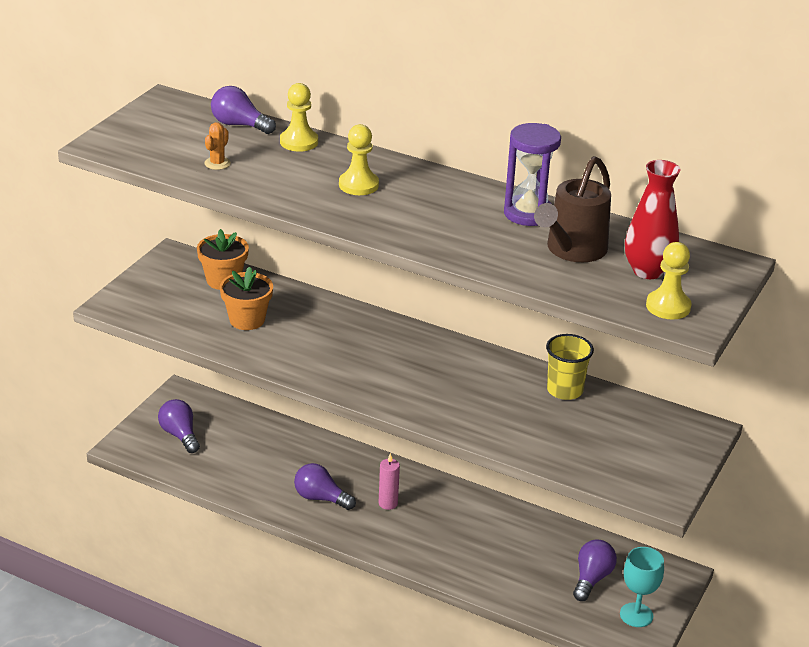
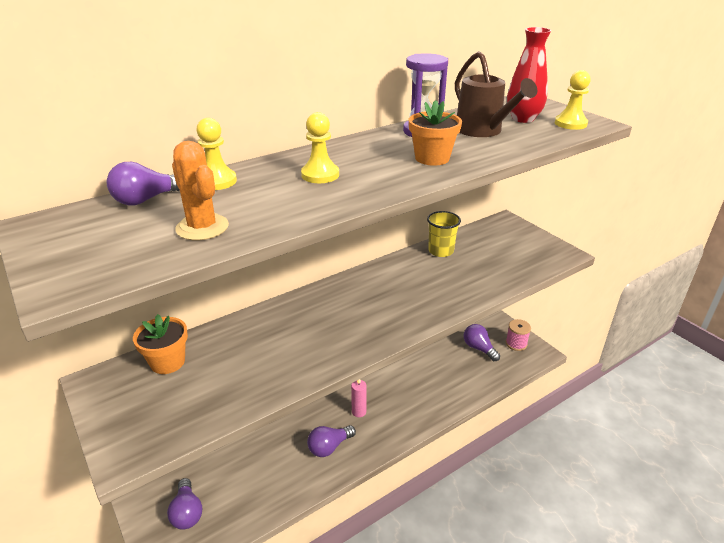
camera: 60 degrees left, 0 degrees up
(180, 435) = (187, 512): purple light bulb -> purple light bulb turned 105 degrees counterclockwise
(217, 163) = (202, 227): orange cactus -> orange cactus, size x1.75
(247, 320) = (239, 367): orange flower pot -> orange flower pot (432, 158)
(636, 615) = (516, 344): turquoise goblet -> pink spool

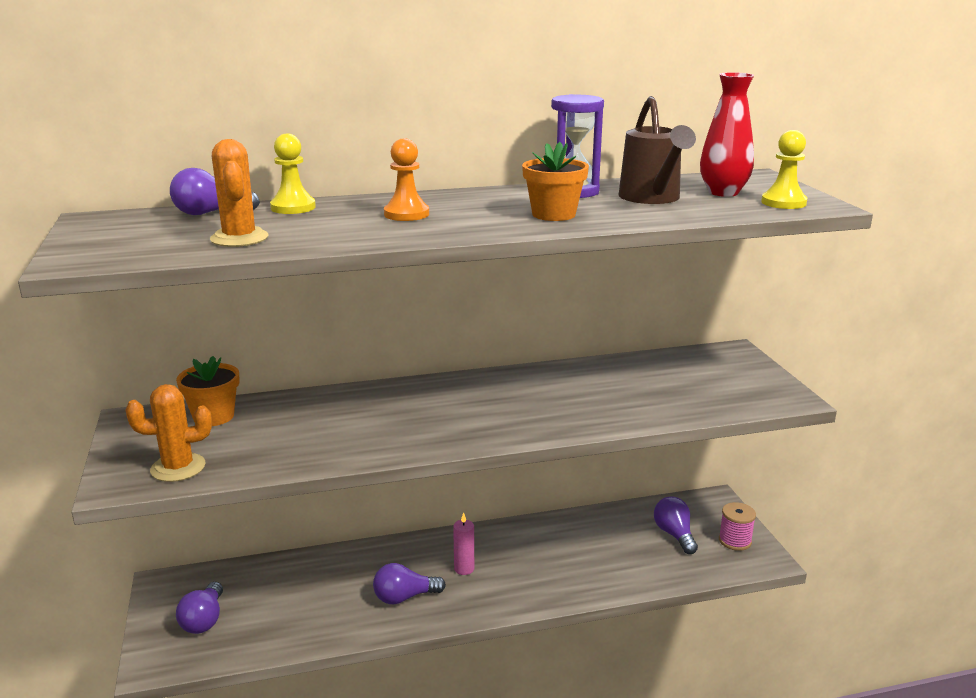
camera: 20 degrees right, 10 degrees down
(169, 423) = (178, 468): none -> orange cactus
(320, 175) = (406, 214): yellow pawn -> orange pawn
(440, 251) = (614, 369): yellow cup -> none

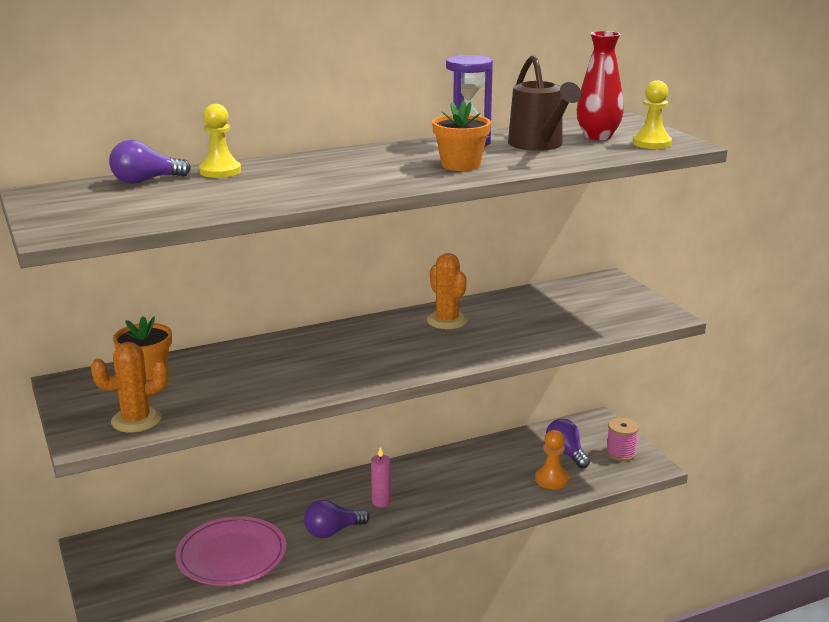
camera: 10 degrees left, 0 degrees up
(204, 620) = (146, 571): purple light bulb -> none
(239, 238) = (192, 203): orange cactus -> orange cactus (447, 320)
(294, 612) = (231, 555): none -> pink plate
(406, 214) = (329, 172): orange pawn -> orange pawn (552, 479)

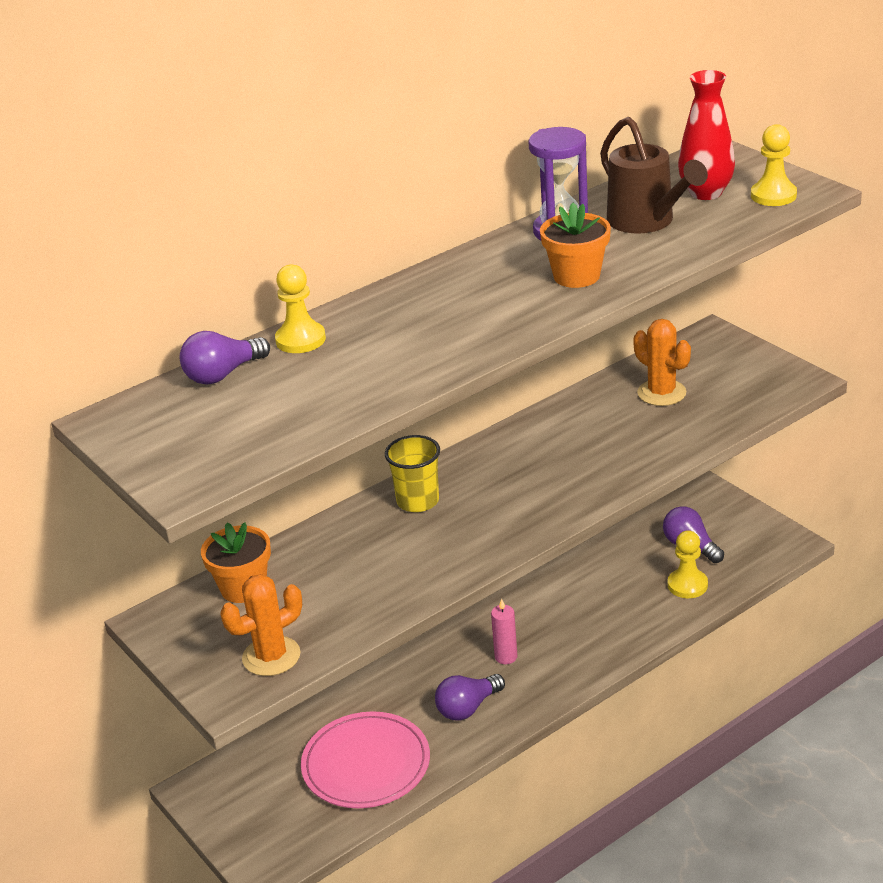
camera: 10 degrees left, 10 degrees up
(316, 343) = (418, 501): none -> yellow cup
(447, 320) = (554, 436): orange cactus -> orange cactus (661, 393)
(552, 479) = (687, 585): orange pawn -> yellow pawn
(621, 453) = (751, 533): pink spool -> none

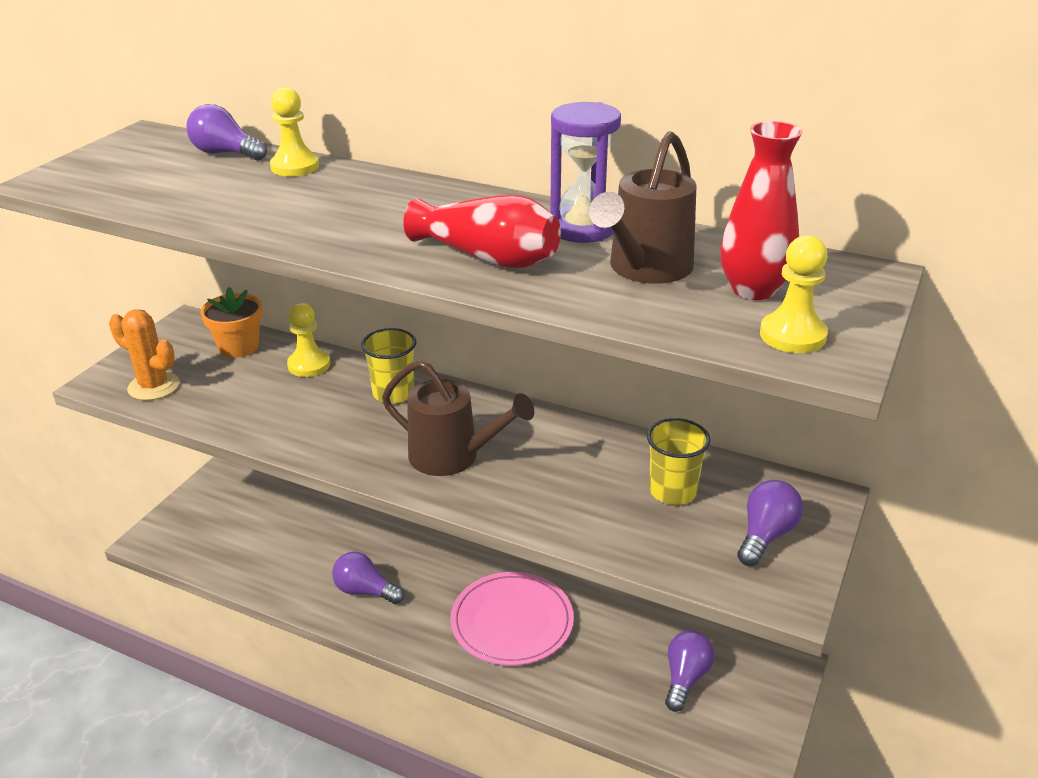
camera: 60 degrees right, 0 degrees up
(366, 764) = (275, 553): pink plate -> pink plate (512, 622)
(506, 657) = (442, 593): pink candle -> none
(542, 486) = (454, 457): none -> brown watering can
(576, 276) = (488, 257): orange flower pot -> red vase
(661, 393) = (673, 491): orange cactus -> yellow cup
(687, 585) = (620, 695): yellow pawn -> yellow pawn (309, 365)
(735, 369) = (765, 535): none -> purple light bulb

